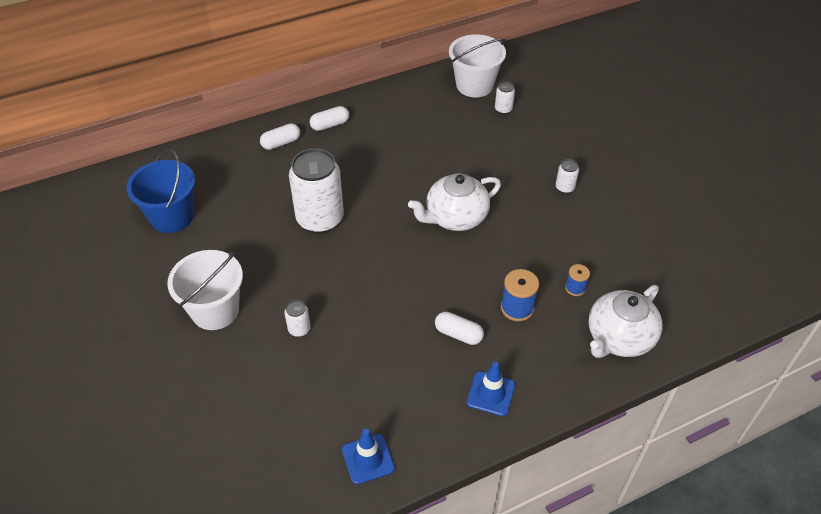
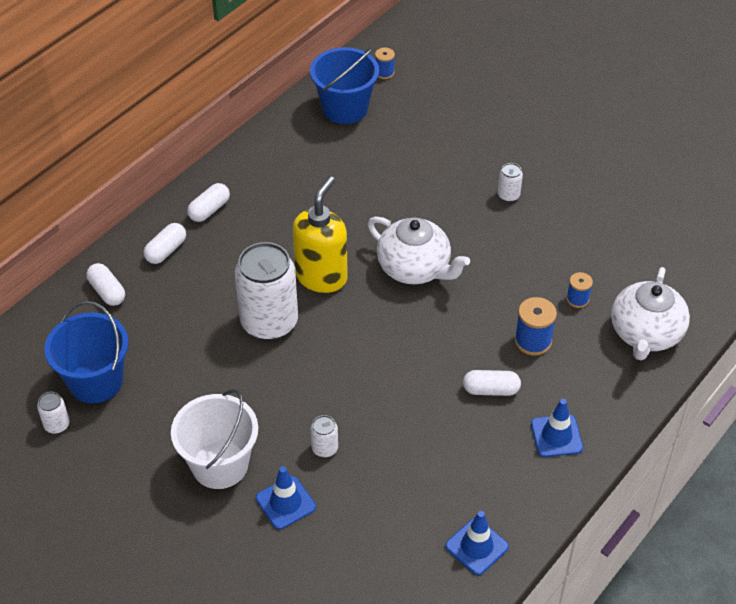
camera: 25 degrees left, 0 degrees up
(222, 157) = (107, 291): none -> white capsule
(243, 359) = (285, 502): none -> blue traffic cone
(380, 199) = (321, 277): none -> yellow soap dispenser
(455, 217) = (414, 268): white teapot -> white teapot turned 90 degrees counterclockwise
(474, 85) = (345, 108): white bucket -> blue bucket
(503, 109) = (393, 127): white can -> white can (57, 425)
(520, 69) = (384, 73): none -> blue spool

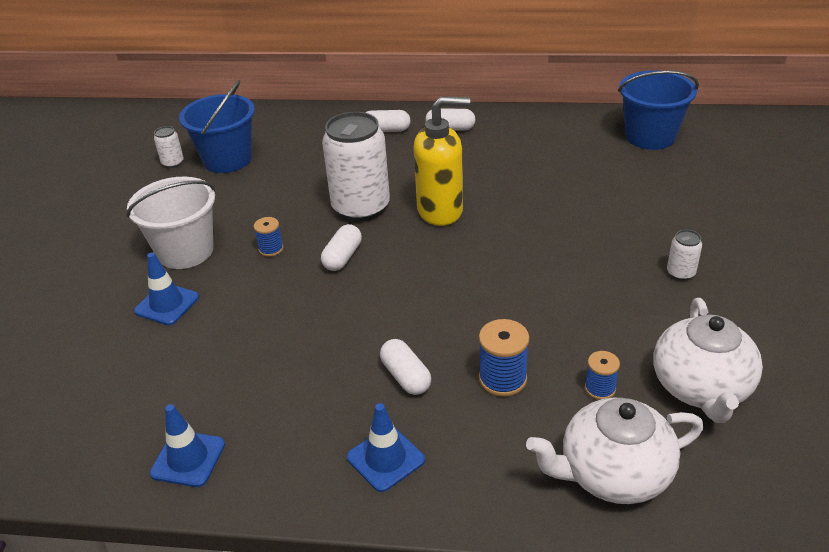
camera: 60 degrees right, 10 degrees down
(107, 291) = (319, 126): white capsule -> white capsule (342, 257)
(325, 448) = (244, 299): white can -> none
(384, 73) = (724, 136): blue spool -> blue spool (271, 249)
(414, 268) = (510, 257): white teapot -> white teapot (701, 388)

